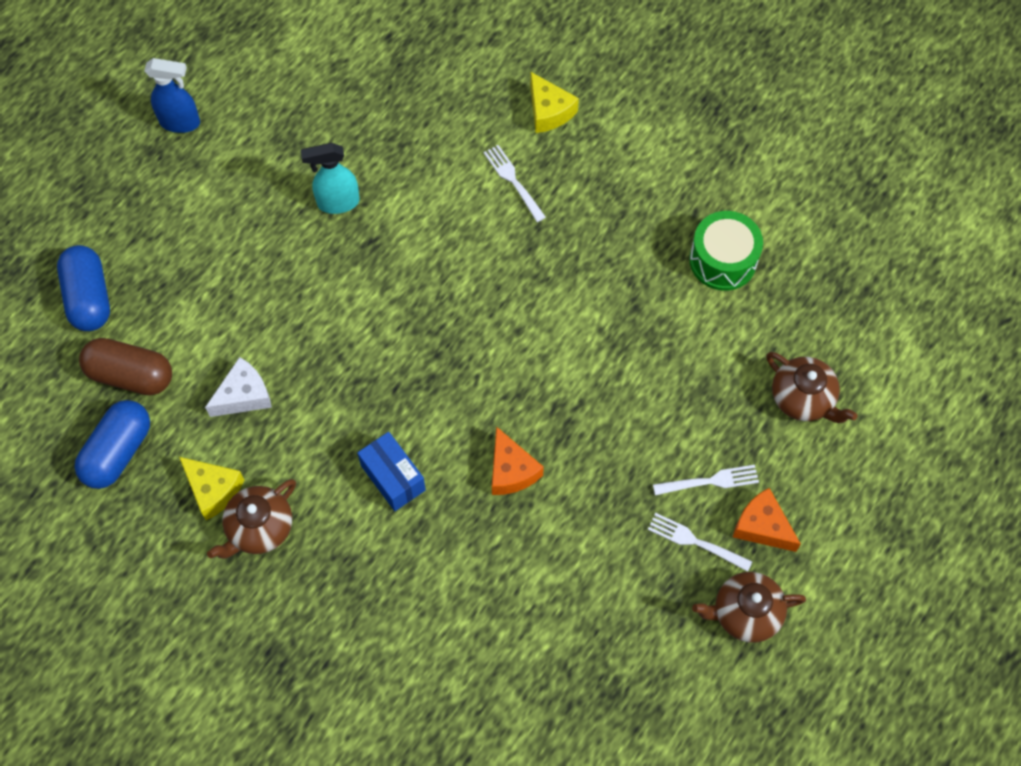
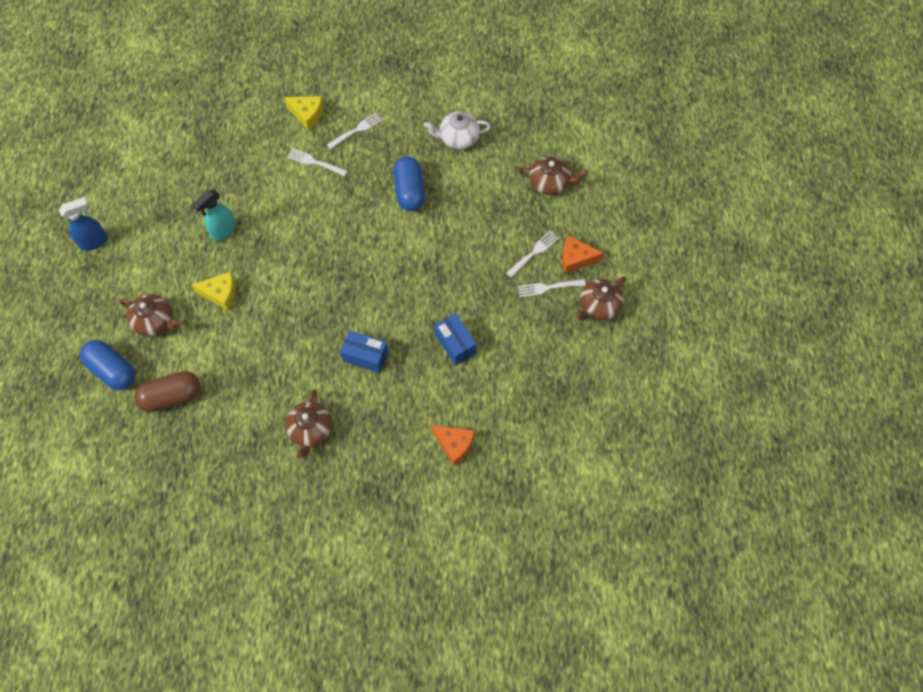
camera: 35 degrees left, 0 degrees up
(118, 452) = (196, 442): blue capsule -> blue capsule (409, 191)
(178, 267) = (155, 321): none -> brown teapot
(213, 490) = (268, 427): yellow cheese -> yellow cheese (221, 294)
(244, 395) = (247, 366): white cheese -> none
(511, 470) = (427, 312): orange cheese -> orange cheese (454, 444)
(517, 537) = (455, 344): none -> blue box
(596, 170) = (356, 130): none -> white fork
(723, 260) = (458, 138): green drum -> white teapot

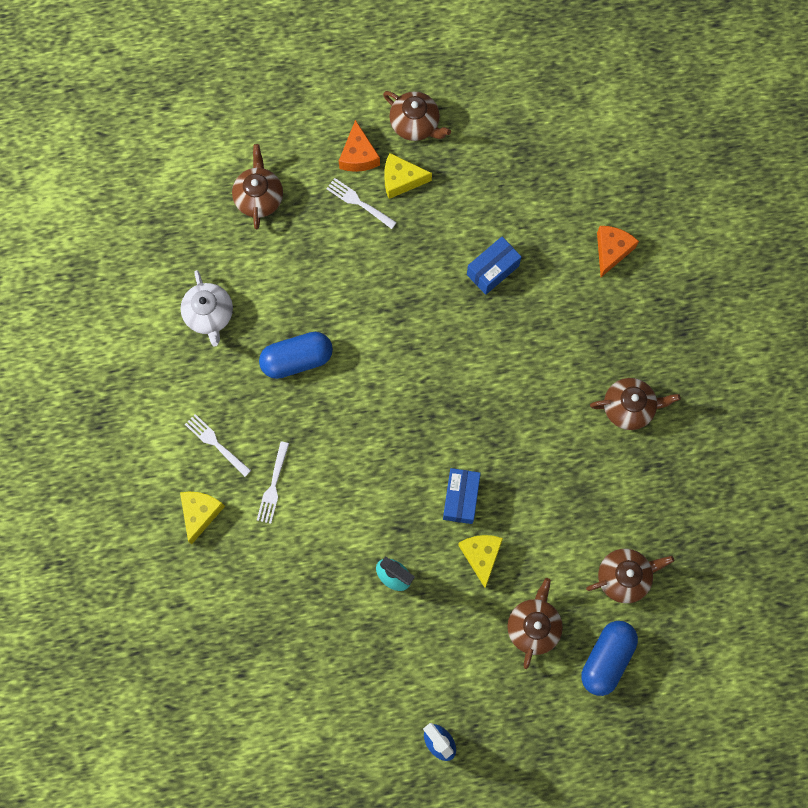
camera: 100 degrees left, 10 degrees up
(171, 396) = (624, 576): brown capsule -> brown teapot
(365, 356) = (528, 366): blue box -> blue box (460, 498)
(549, 287) = (401, 180): white fork -> yellow cheese

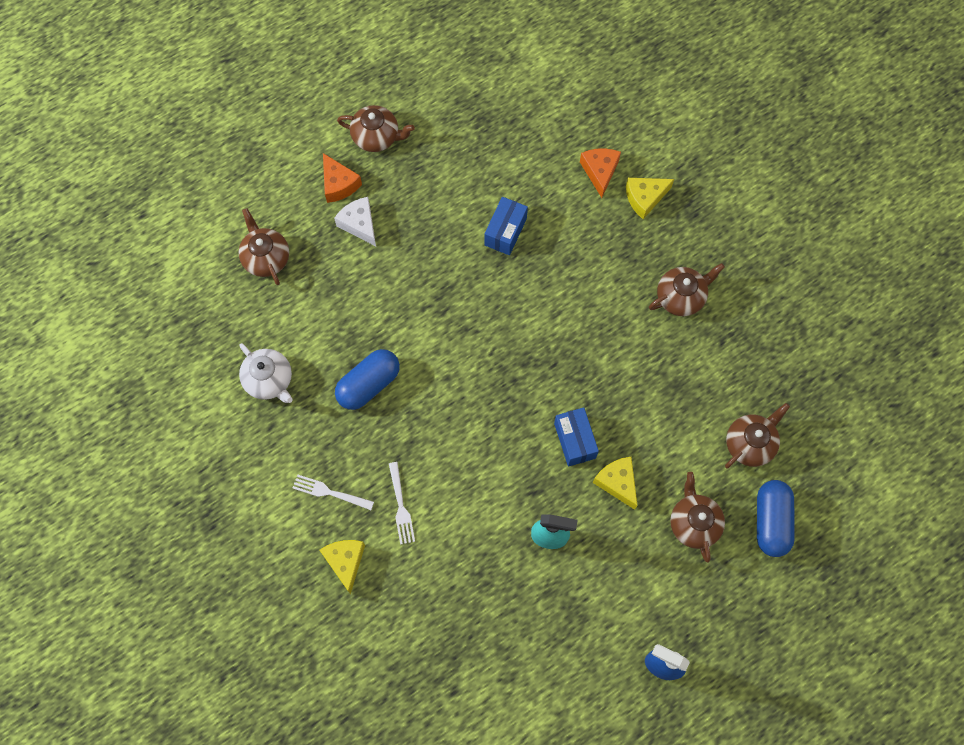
camera: 25 degrees left, 5 degrees down
(359, 203) = (359, 224): white fork -> white cheese
(401, 180) = (387, 189): yellow cheese -> yellow cheese (645, 198)

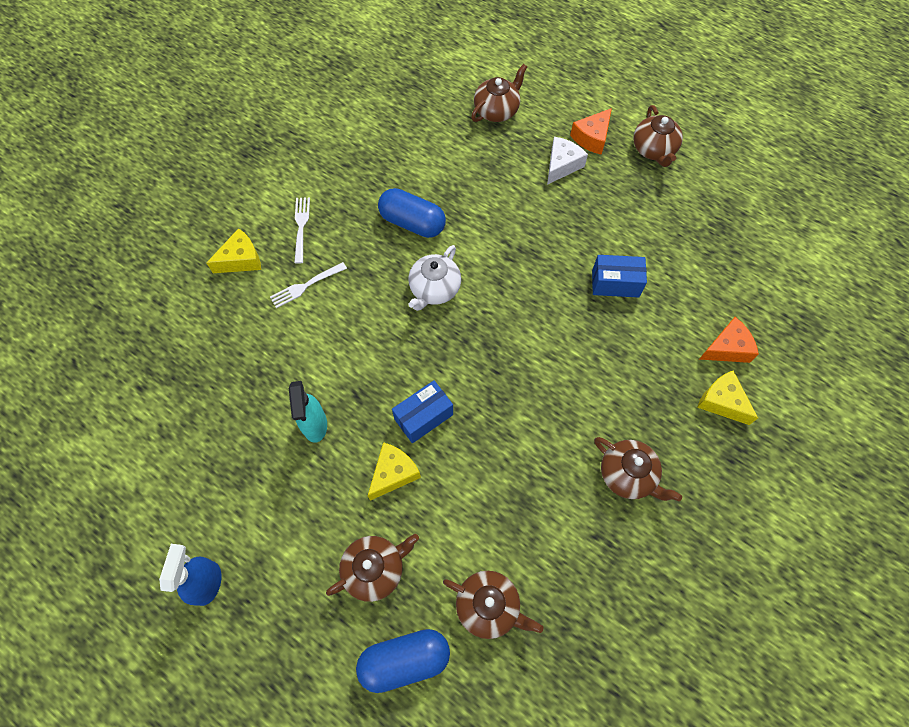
camera: 70 degrees right, 5 degrees down
(269, 380) = (387, 150): white teapot -> white teapot (434, 289)

